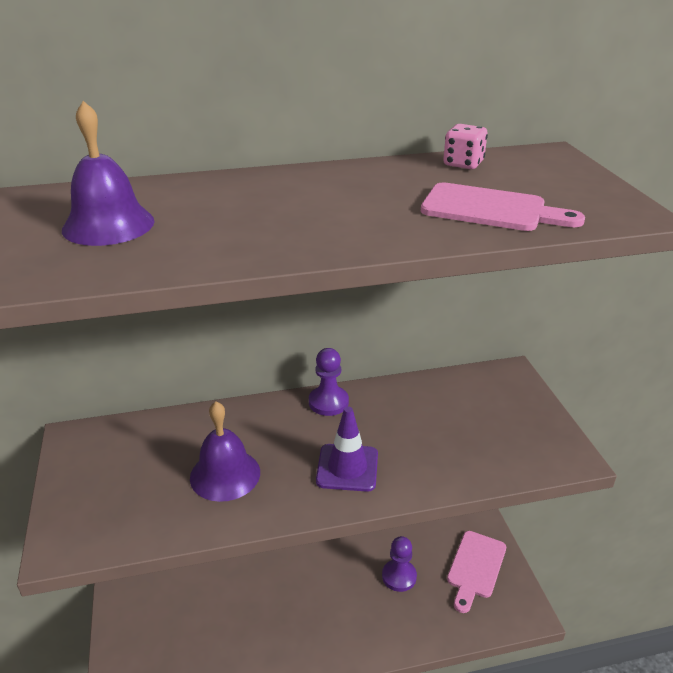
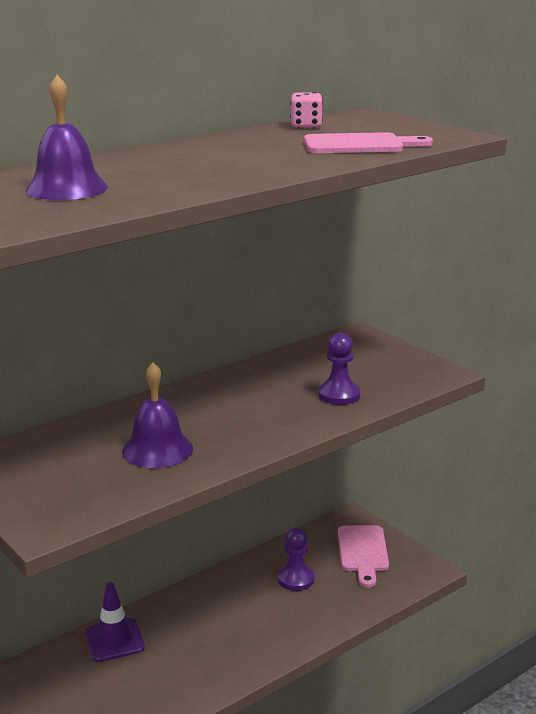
camera: 25 degrees left, 10 degrees down
(328, 402) = (210, 385): purple pawn -> purple pawn (339, 395)
(347, 468) = (266, 420): purple traffic cone -> purple traffic cone (114, 640)

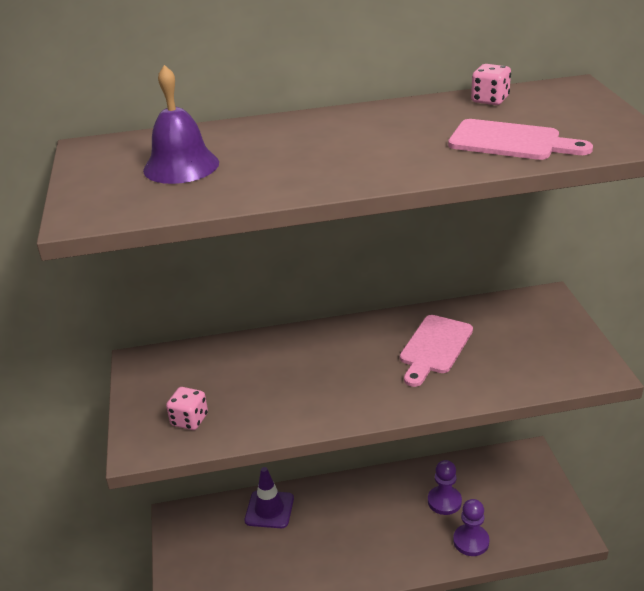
camera: 30 degrees right, 10 degrees up
(81, 493) = (189, 420): none -> pink dice
(157, 449) = (278, 390): purple bell -> none
(339, 395) = (477, 371): purple pawn -> purple pawn (471, 541)
(363, 552) = (520, 493): pink cutting board -> pink cutting board (434, 347)

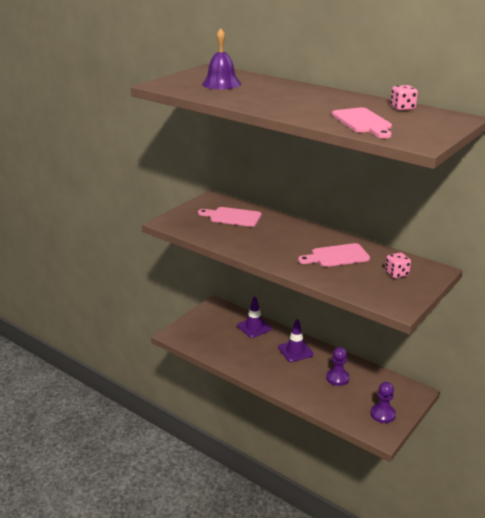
camera: 45 degrees right, 5 degrees down
(189, 420) = (195, 224): pink dice -> pink dice (396, 273)
(221, 374) = (232, 217): none -> pink cutting board
(358, 503) = (295, 351): none -> purple traffic cone
(471, 541) = (325, 400): purple pawn -> purple pawn (382, 414)

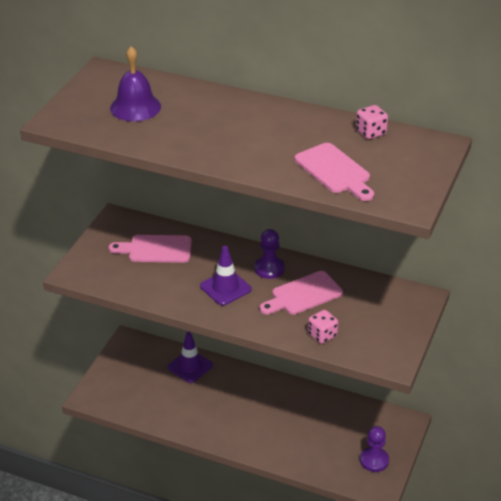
camera: 15 degrees left, 10 degrees up
(295, 351) = (251, 392): purple traffic cone -> purple traffic cone (225, 288)
(337, 378) = (311, 421): purple pawn -> purple pawn (269, 269)
(396, 273) = (378, 310): pink dice -> pink dice (322, 335)

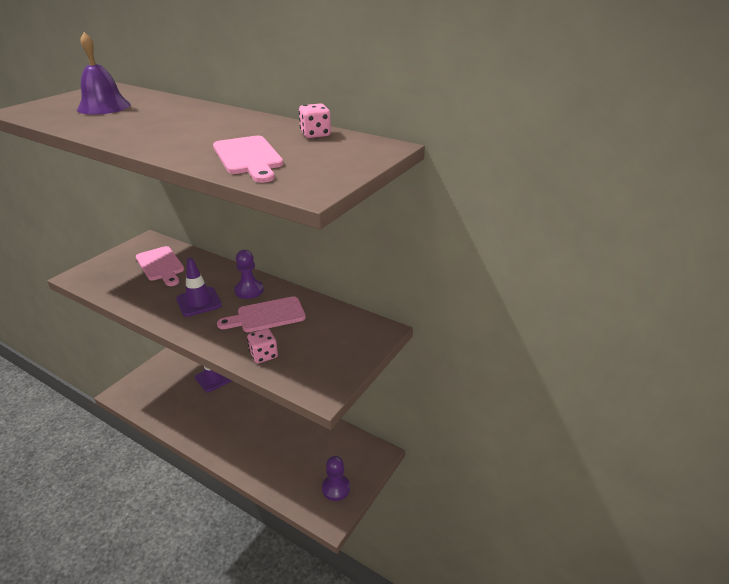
camera: 10 degrees right, 5 degrees down
(156, 249) = (161, 265): pink cutting board -> pink cutting board turned 135 degrees counterclockwise

